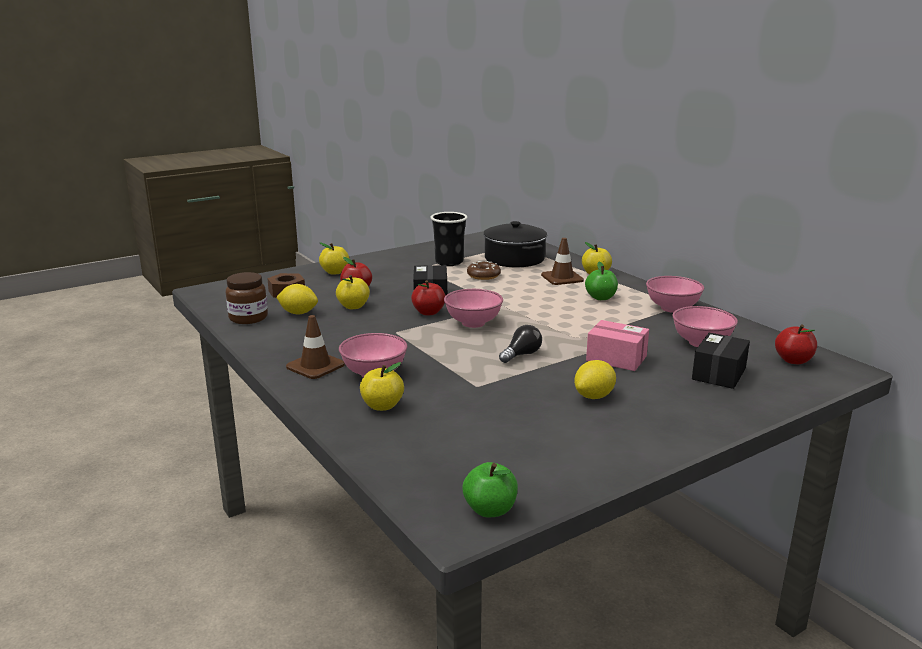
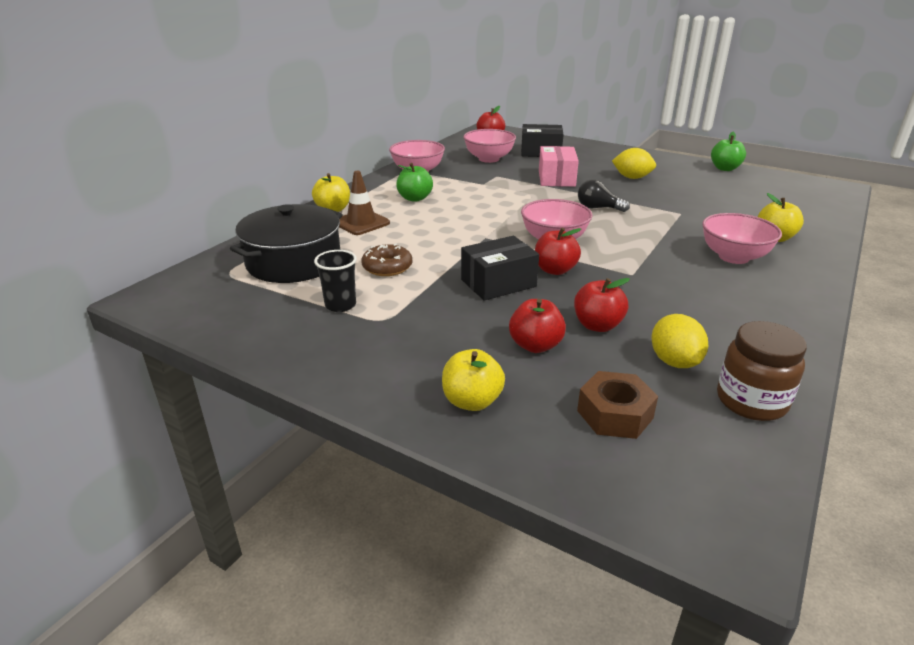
camera: 115 degrees left, 10 degrees up
(315, 366) = (773, 291): brown traffic cone -> none
(353, 306) = (597, 325): yellow apple -> red apple
(449, 262) = (340, 305): black cup -> black cup, size x0.64
(490, 510) = (809, 183): green apple -> green apple (725, 168)

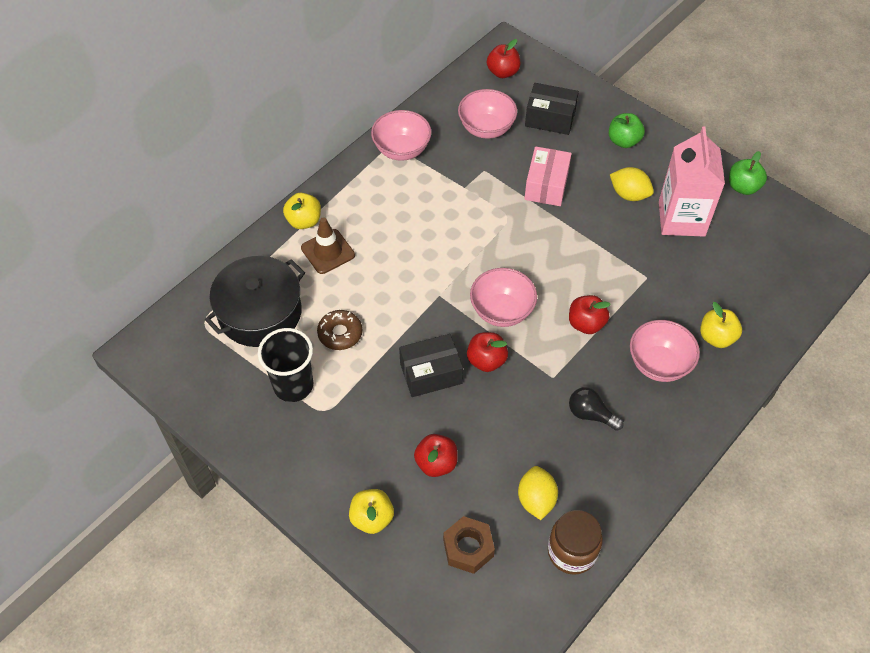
camera: 10 degrees right, 25 degrees up
(340, 305) = (293, 385): black cup -> black cup, size x1.57
(415, 198) = (387, 209): green apple -> green apple (623, 141)
(597, 325) = (494, 446): red apple -> red apple (586, 324)
(598, 208) = (567, 255): black light bulb -> black light bulb (591, 414)
(686, 185) = (681, 218): none -> pink carton

